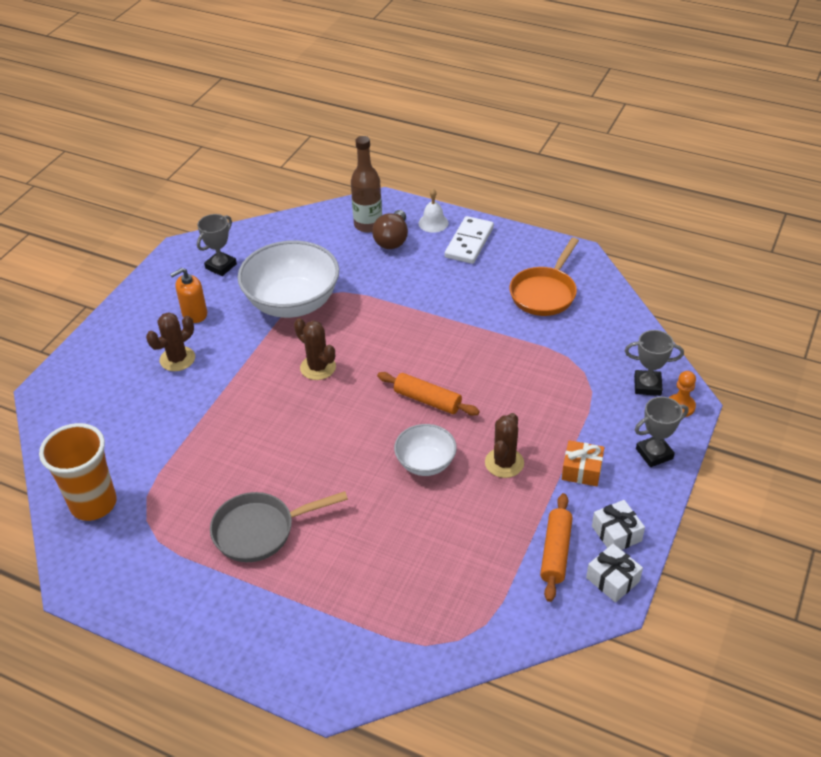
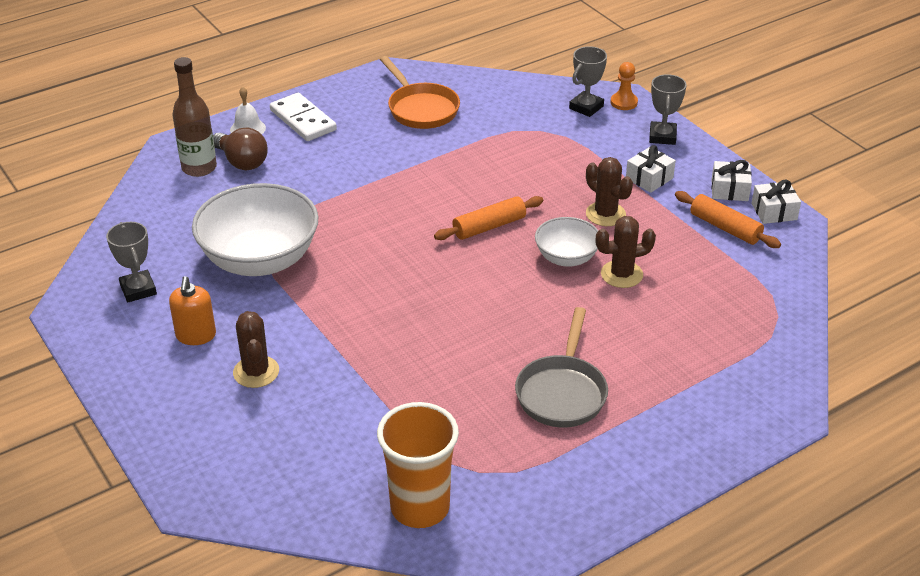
camera: 60 degrees left, 5 degrees down
(318, 367) = (376, 277): brown cactus -> brown cactus (621, 274)
(581, 470) = (649, 178): orange gift -> white gift

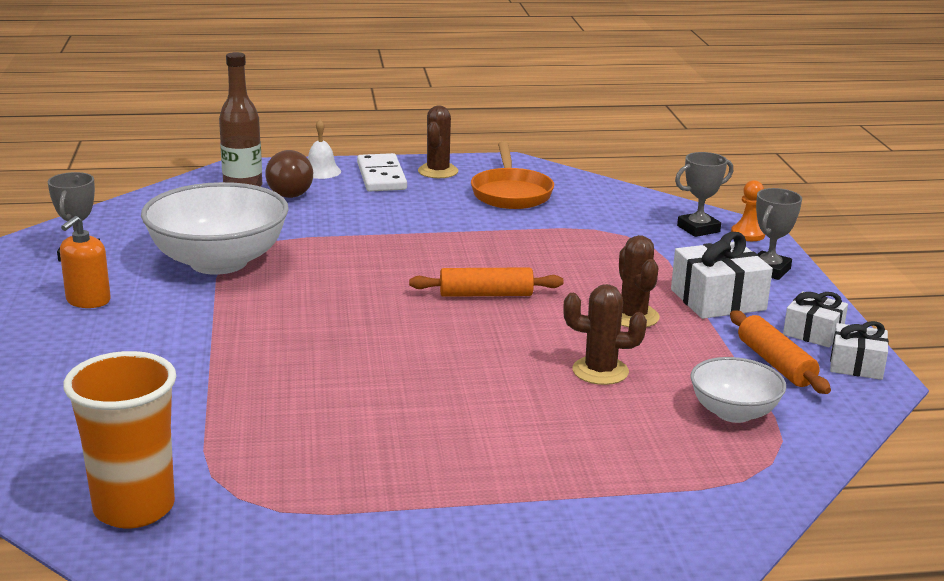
camera: 25 degrees right, 15 degrees down
(256, 372) = (109, 343): brown cactus -> brown cactus (438, 171)
(562, 392) = (416, 455): grey pan -> none
(566, 258) = (547, 340): white bowl -> white bowl (733, 412)
(649, 178) = (718, 300): white gift -> white gift, size x1.59

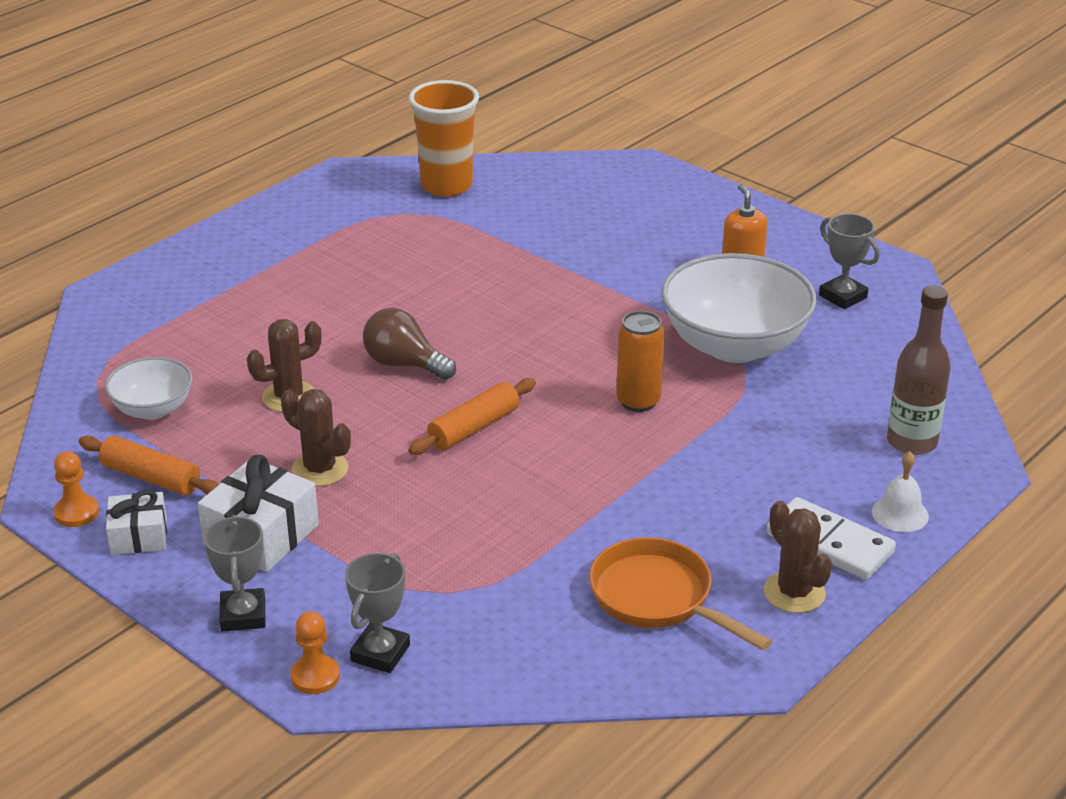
camera: 140 degrees right, 10 degrees up
(287, 192) = (862, 460): brown light bulb -> brown light bulb (404, 364)
(349, 262) = (638, 401): none -> orange can
(856, 365) = (76, 513): white gift -> orange pawn

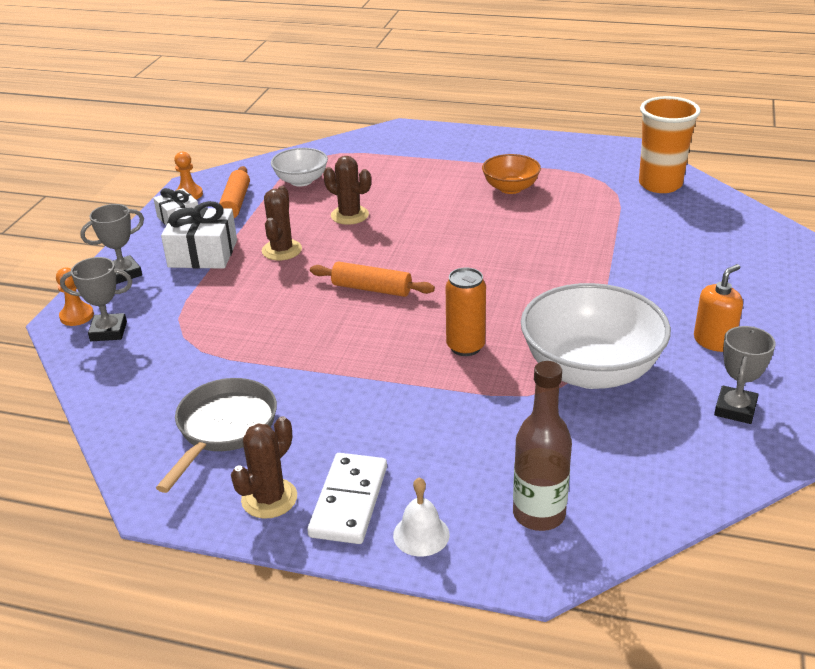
camera: 65 degrees right, 0 degrees up
(351, 271) = (510, 188): none -> orange bowl
(404, 364) = (422, 240): brown light bulb -> none
(658, 598) = (223, 429): orange pan -> grey pan

